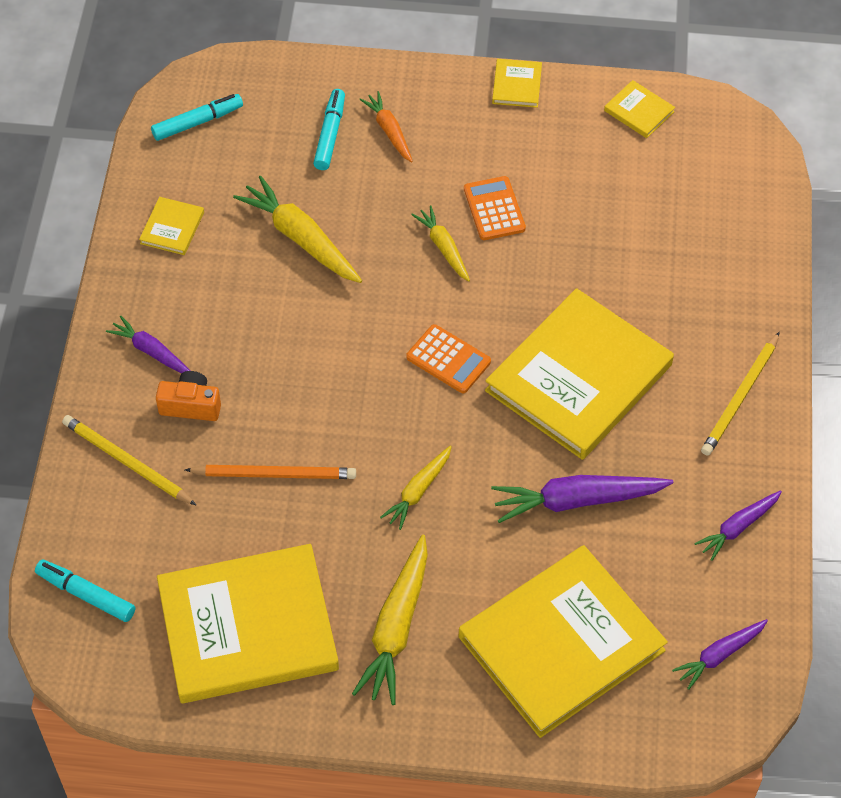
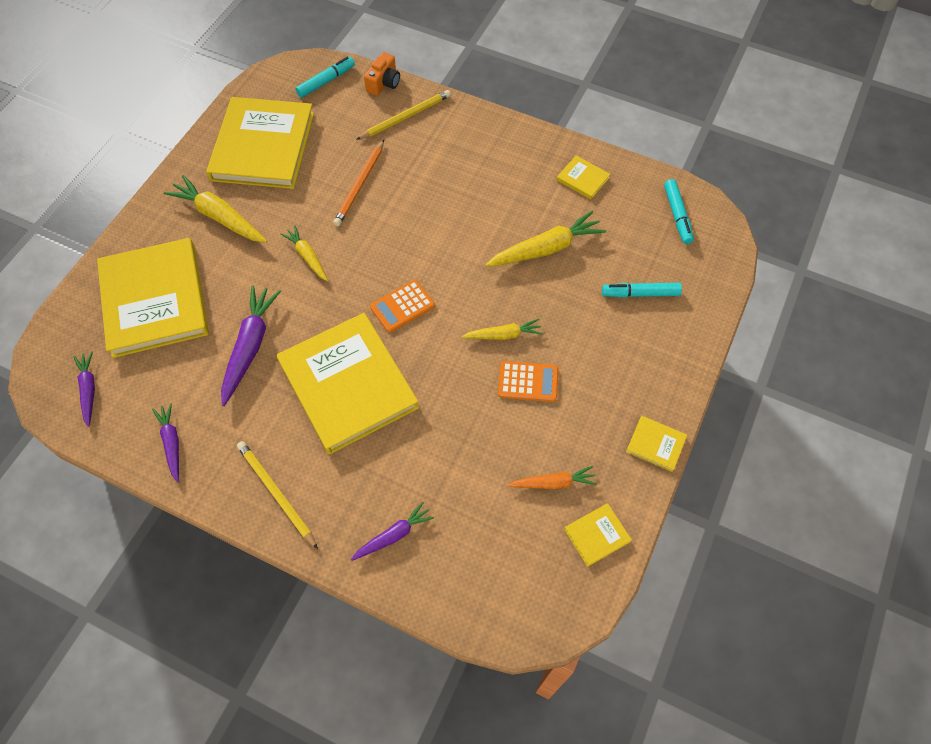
camera: 110 degrees right, 5 degrees up
(151, 351) = (483, 146): purple carrot -> purple carrot (393, 535)
(191, 405) = (432, 156): orange camera -> orange camera (384, 83)
(330, 134) = (640, 293): turquoise marker -> turquoise marker turned 150 degrees clockwise
(389, 131) = (632, 334): orange carrot -> orange carrot (553, 483)

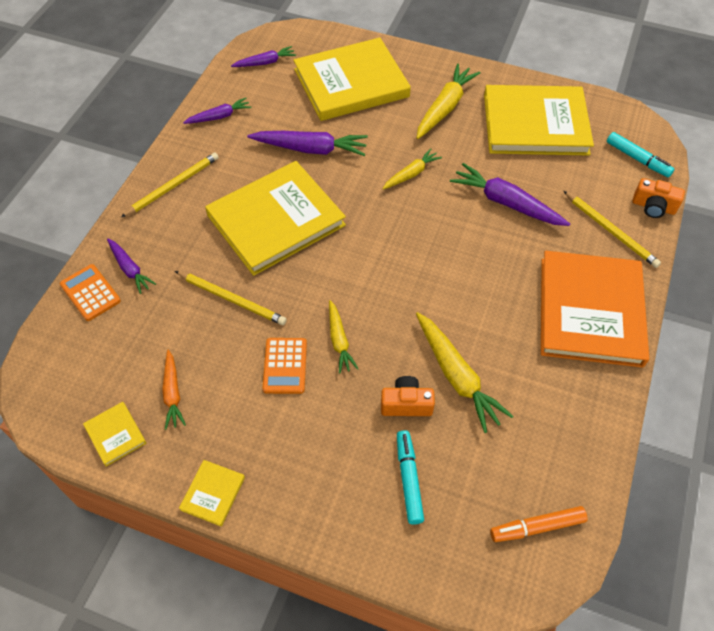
camera: 85 degrees right, 5 degrees down
(360, 185) = (506, 203): orange pencil -> purple carrot
(402, 306) = (364, 252): orange calculator -> orange calculator (90, 293)
(446, 428) = (232, 299): none -> yellow pencil
(488, 147) = (590, 311): none -> orange book
(571, 288) = (406, 404): none -> orange camera
(582, 179) = (569, 412): yellow book -> none
(677, 215) = (537, 527): turquoise marker -> orange marker

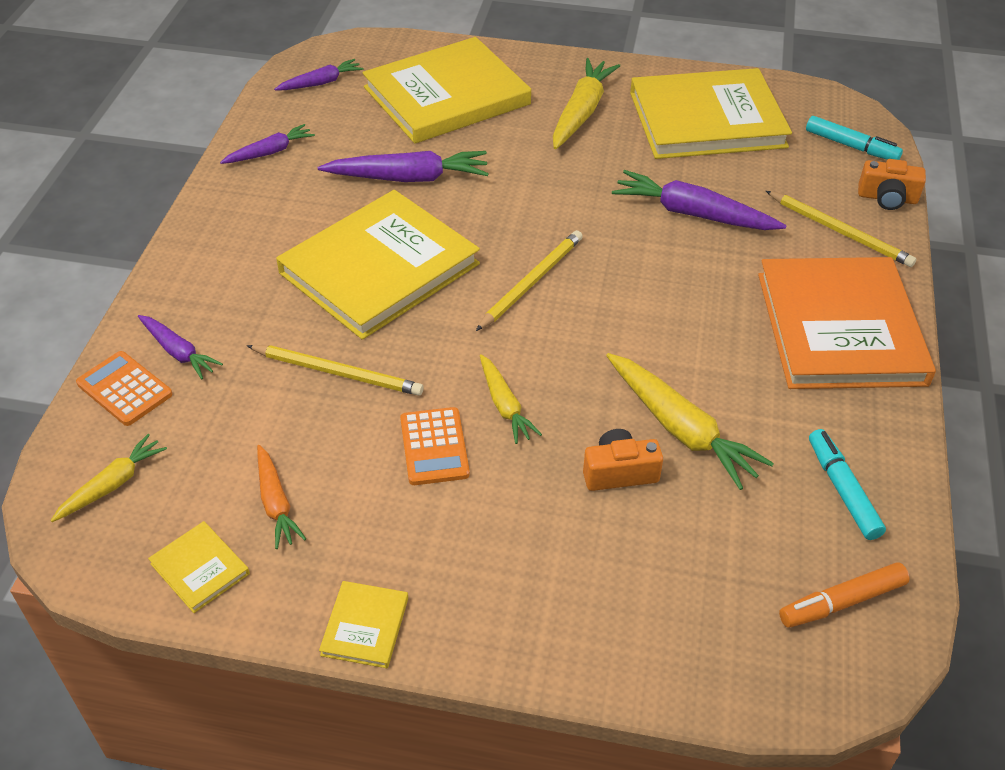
camera: 10 degrees left, 10 degrees down
(173, 186) = (221, 242): yellow pencil -> yellow pencil (531, 282)
(409, 479) = (647, 567): turquoise marker -> turquoise marker (842, 490)
(411, 174) = (555, 193): yellow carrot -> yellow carrot (112, 484)

